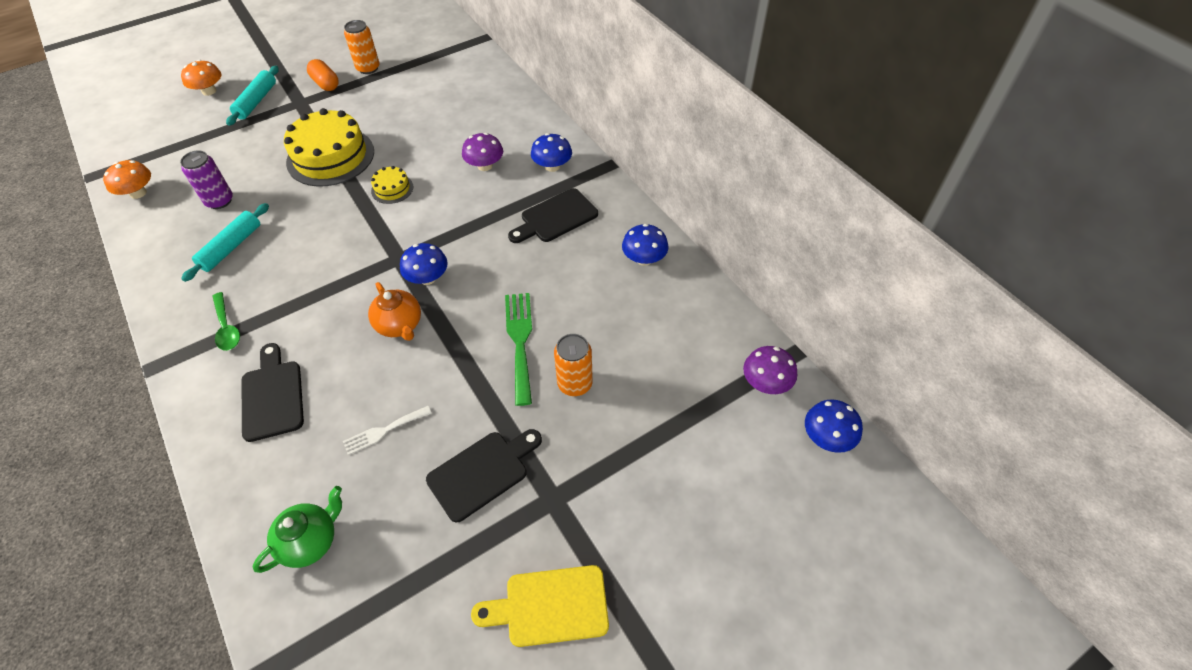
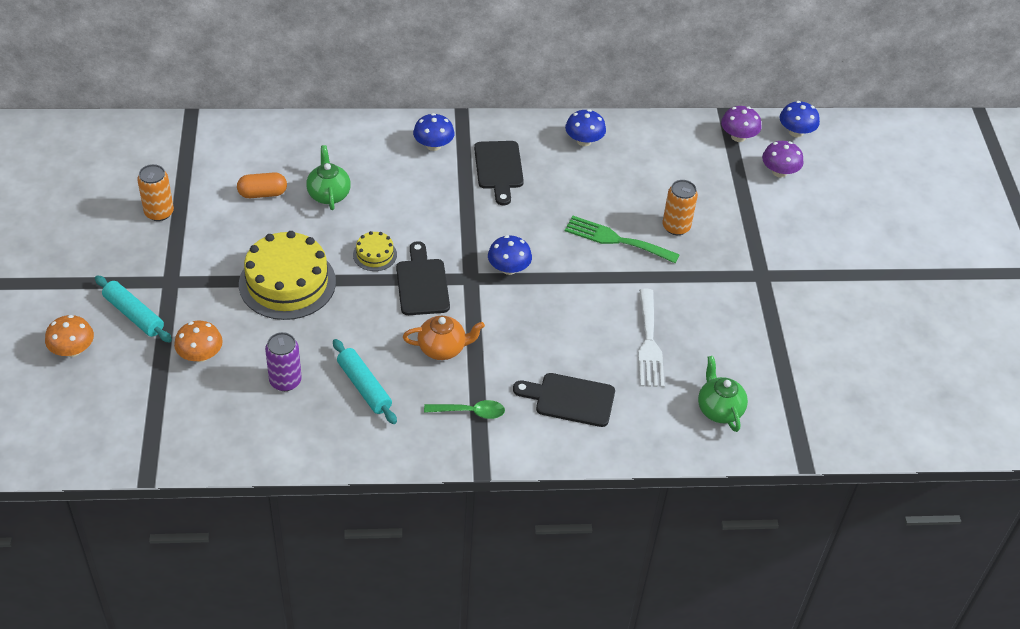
camera: 65 degrees left, 5 degrees down
(138, 193) = (214, 443): orange mushroom -> orange mushroom (200, 355)
(325, 84) = (155, 252): orange capsule -> orange capsule (262, 194)
(384, 431) = (649, 343): white fork -> white fork, size x1.65
(400, 325) = (549, 302): orange teapot -> orange teapot (442, 348)
(446, 135) = (329, 194): none -> green teapot
(482, 473) = (719, 302): black cutting board -> black cutting board (422, 284)
(485, 166) = (395, 185): purple mushroom -> purple mushroom (779, 172)
(550, 606) = (835, 306): yellow cutting board -> none

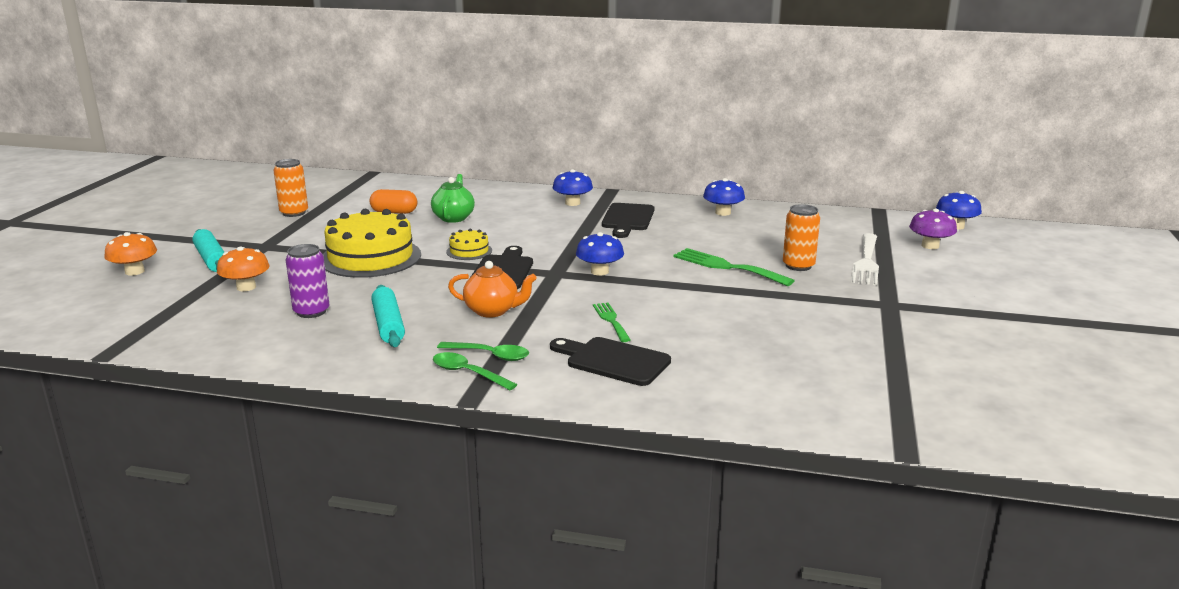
camera: 20 degrees right, 25 degrees down
(464, 439) = (468, 373): none -> green spoon
(547, 343) = (611, 320): none -> green fork
(649, 343) = (731, 333): white fork -> white fork (866, 262)
(719, 409) = (799, 392): green teapot -> none
(738, 136) = (889, 223): purple mushroom -> none

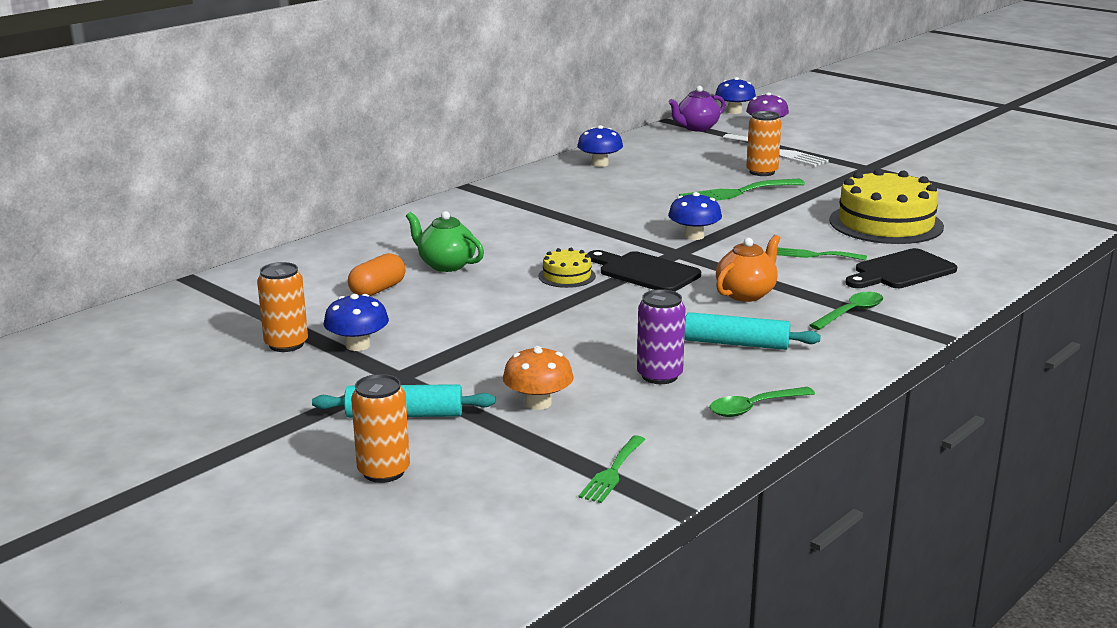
camera: 60 degrees left, 0 degrees up
(134, 271) = (383, 471): orange mushroom -> orange can
(152, 327) = (612, 472): none -> green fork
(370, 257) = (523, 324): yellow cake -> yellow cake (886, 223)
(468, 373) = (884, 328): green spoon -> green spoon (754, 408)
(572, 203) = (482, 208): blue mushroom -> blue mushroom (358, 345)
(627, 219) = (565, 198): black cutting board -> none
(877, 223) = (696, 128): none -> purple teapot

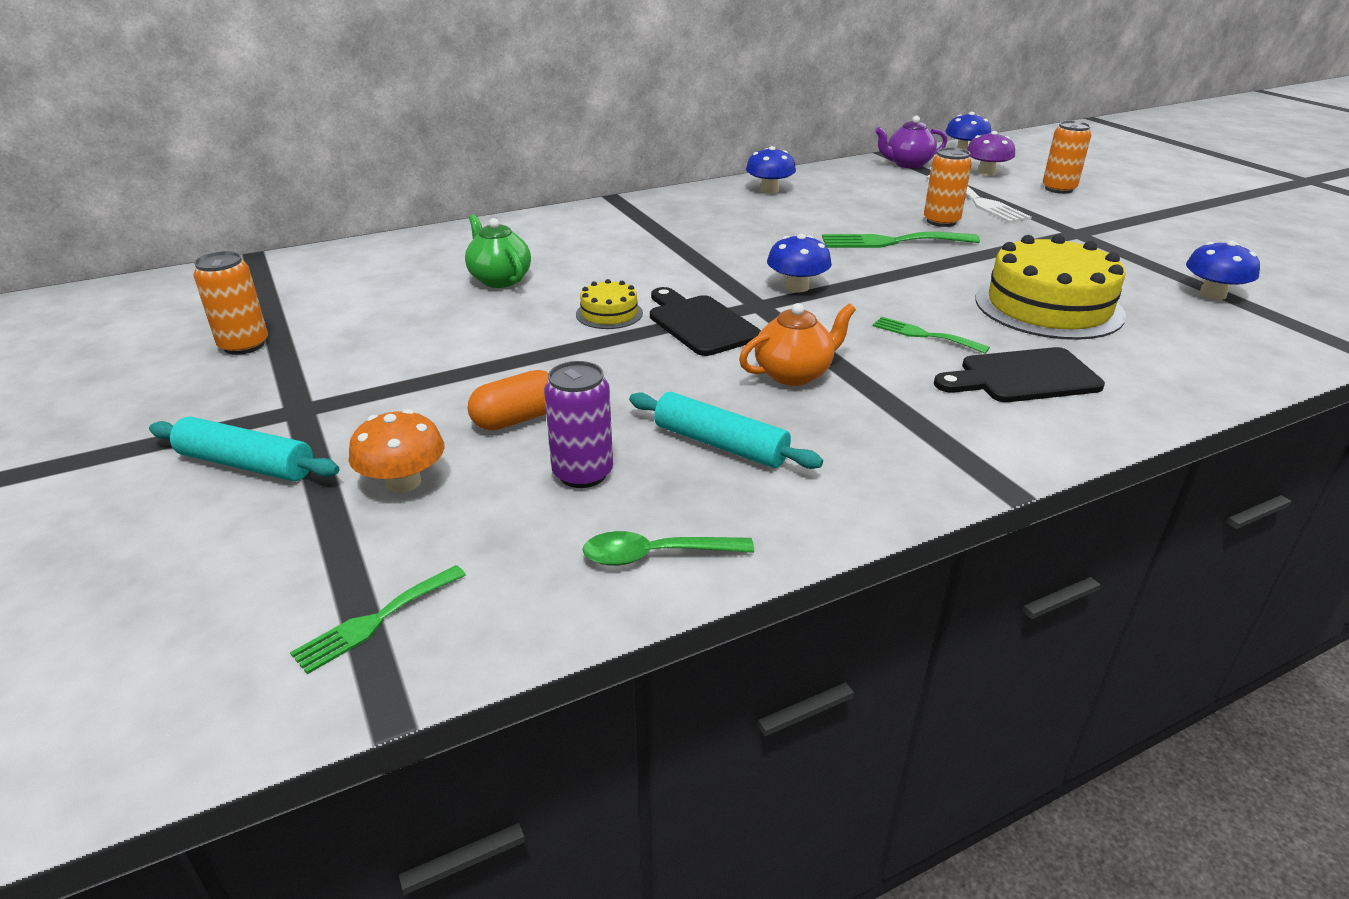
camera: 20 degrees right, 10 degrees up
(358, 345) = (307, 360): blue mushroom -> blue mushroom (1212, 294)
(377, 290) = (402, 297): orange capsule -> orange capsule (517, 419)
(383, 471) = (130, 544): orange can -> orange can (1058, 189)
(851, 313) = (909, 427): green spoon -> none

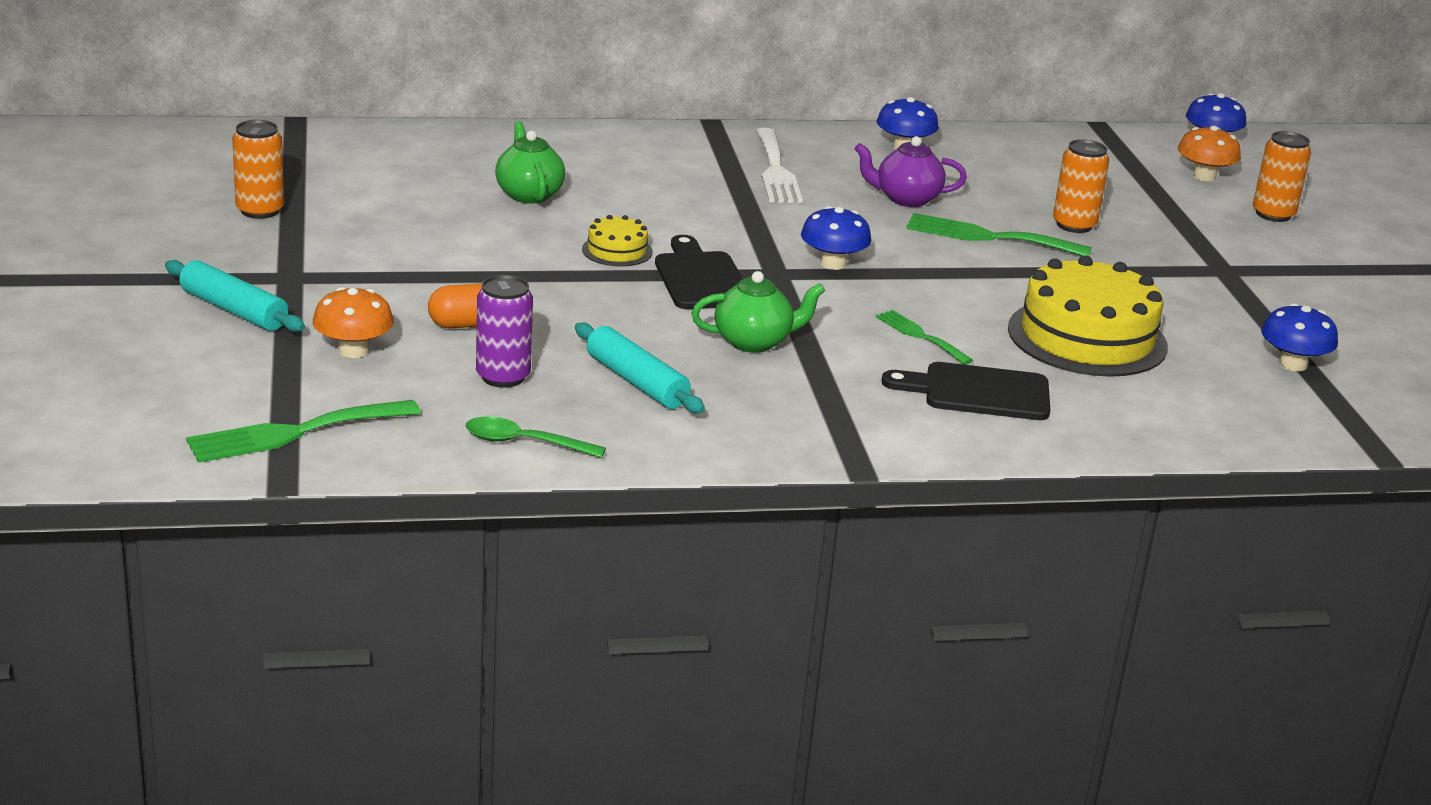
camera: 15 degrees right, 5 degrees down
(375, 621) = (294, 433): green fork -> green fork, size x1.65
(794, 374) = (754, 342): orange teapot -> green teapot
(907, 164) = (1114, 146): purple teapot -> purple teapot (906, 199)
(978, 201) = (1149, 210): white fork -> white fork (776, 170)
(986, 173) = (1204, 176): purple mushroom -> orange mushroom

